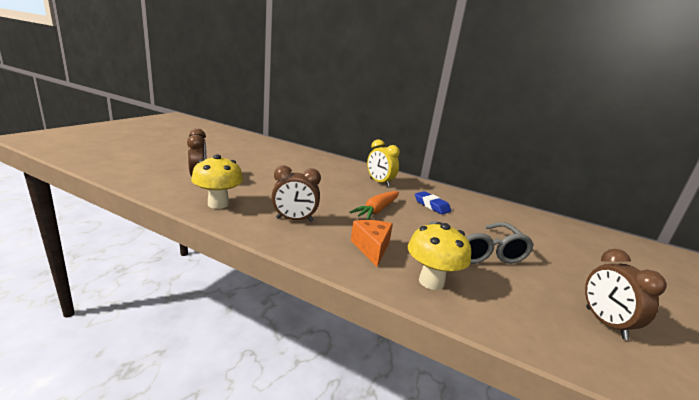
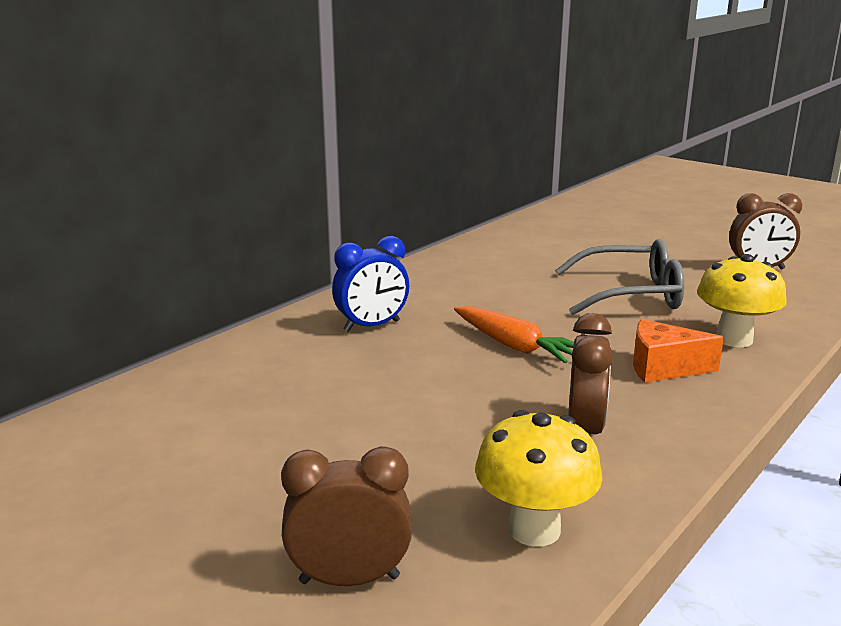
camera: 75 degrees left, 0 degrees up
(379, 182) = (372, 326): yellow clock -> blue clock
(431, 205) = (480, 297): blue eraser -> none

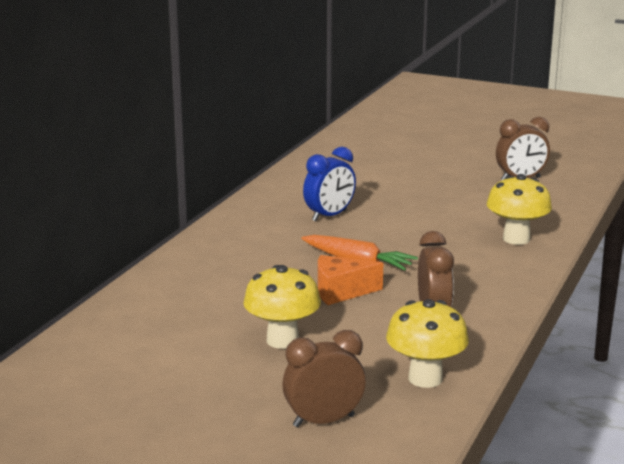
camera: 15 degrees left, 0 degrees up
(364, 438) = (282, 340): none -> yellow mushroom
(372, 326) = (238, 259): blue clock -> blue clock (329, 216)
(632, 294) = (430, 211): grey glasses -> none
(663, 368) = (472, 266): orange cheese -> orange cheese (341, 292)

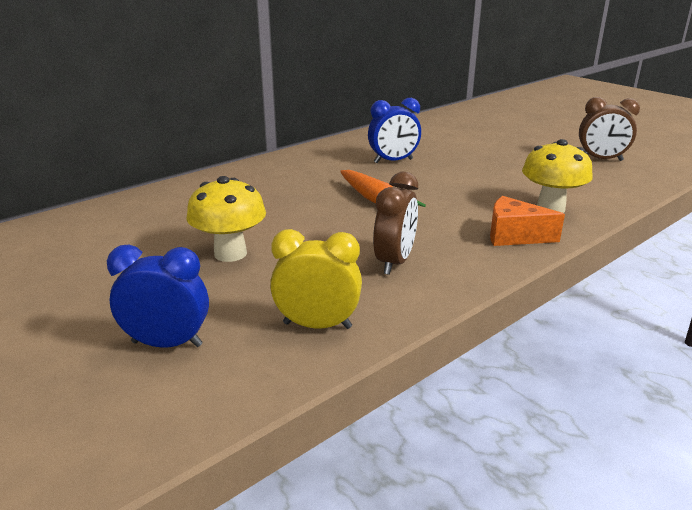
camera: 25 degrees right, 5 degrees up
(323, 421) = (167, 344): brown clock -> blue clock
(341, 292) = (332, 222): orange cheese -> orange cheese (514, 236)
(425, 378) = (317, 325): yellow mushroom -> yellow clock

